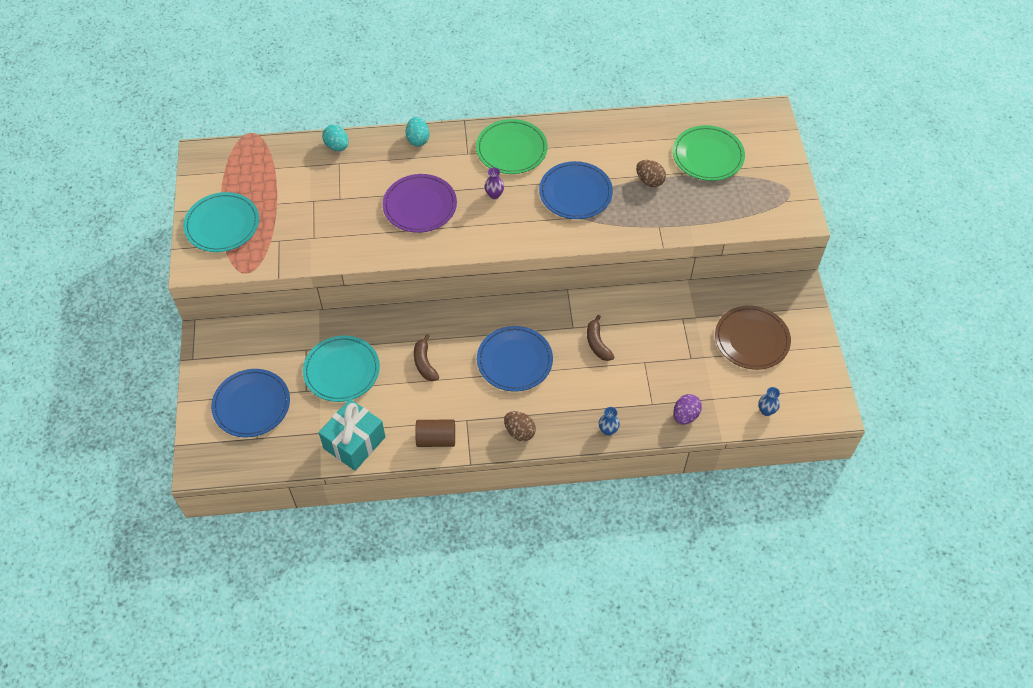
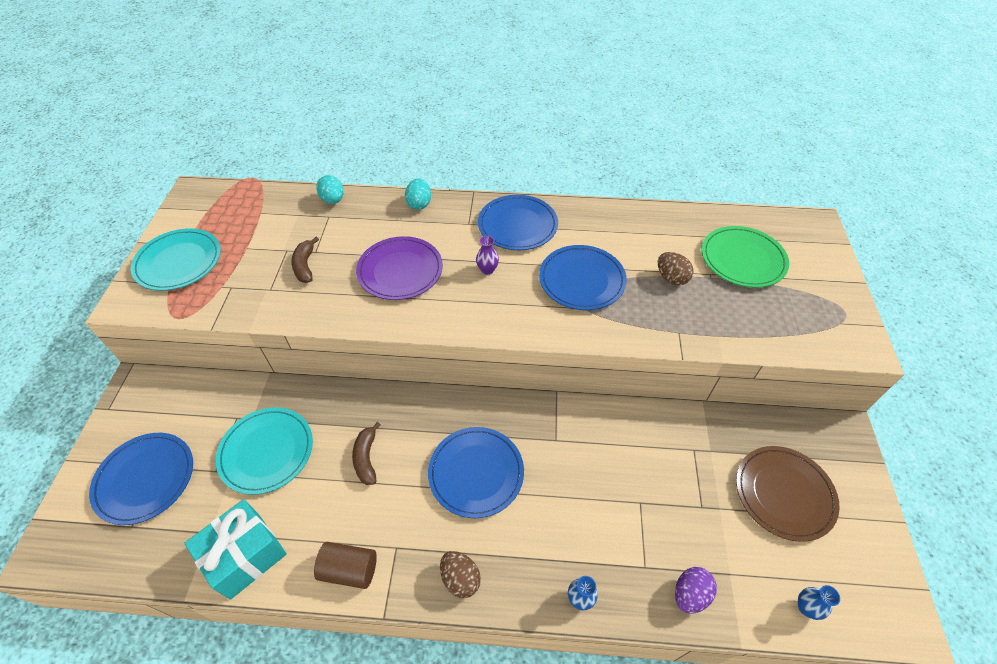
camera: 10 degrees right, 5 degrees down
(511, 149) = (517, 225): green plate -> blue plate
(597, 343) = (583, 466): brown banana -> brown banana (305, 265)

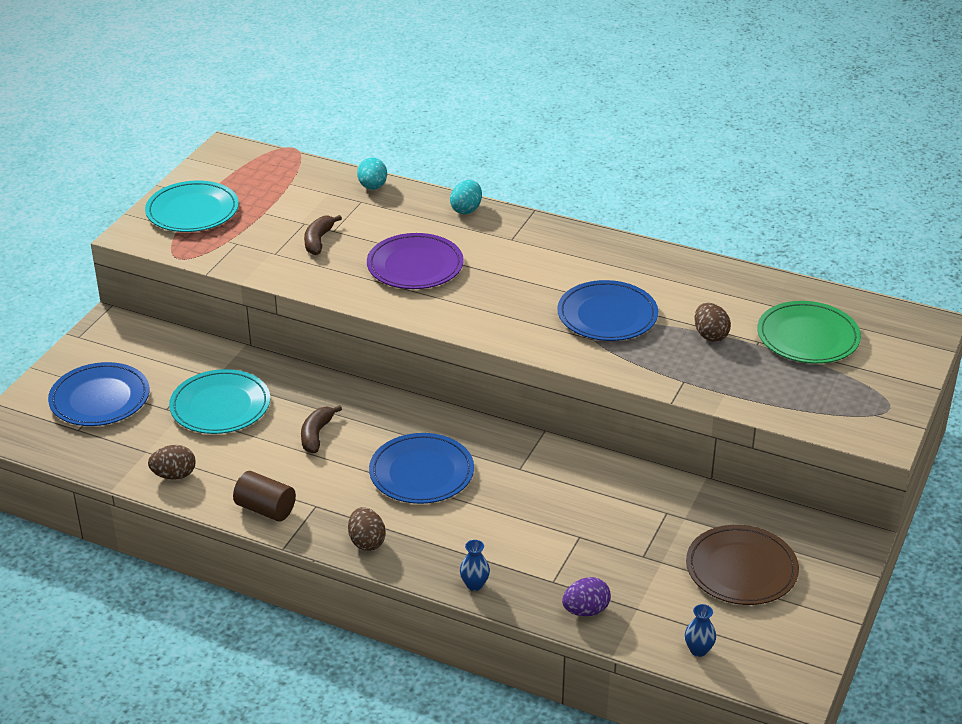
camera: 20 degrees right, 15 degrees down
(245, 555) = (174, 475): turquoise gift -> brown egg
(487, 270) = (509, 285): purple vase -> none
(517, 225) = (566, 252): blue plate -> none

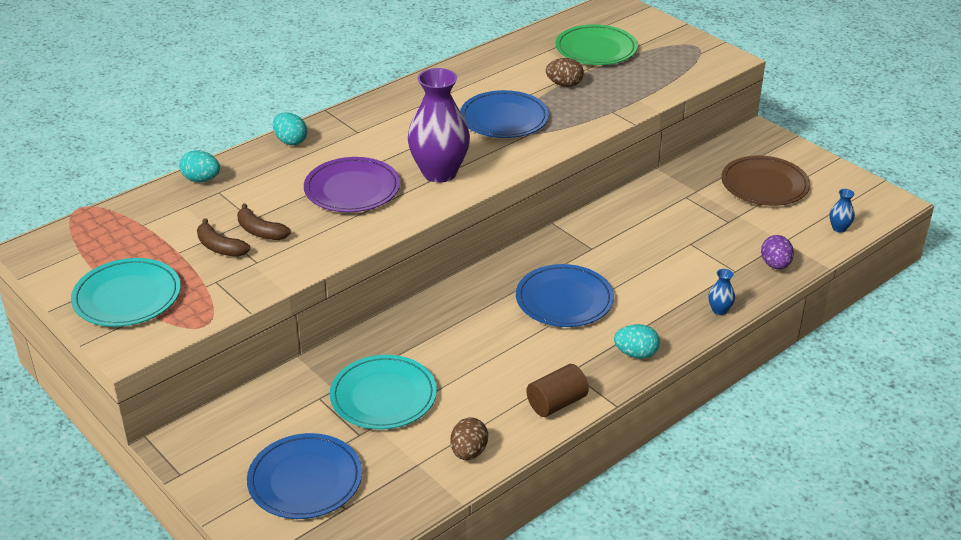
camera: 65 degrees left, 0 degrees up
(316, 435) = (471, 346): brown banana -> brown banana (220, 247)
(366, 542) = (636, 354): brown egg -> turquoise egg
(478, 305) = (439, 173): none -> purple vase

